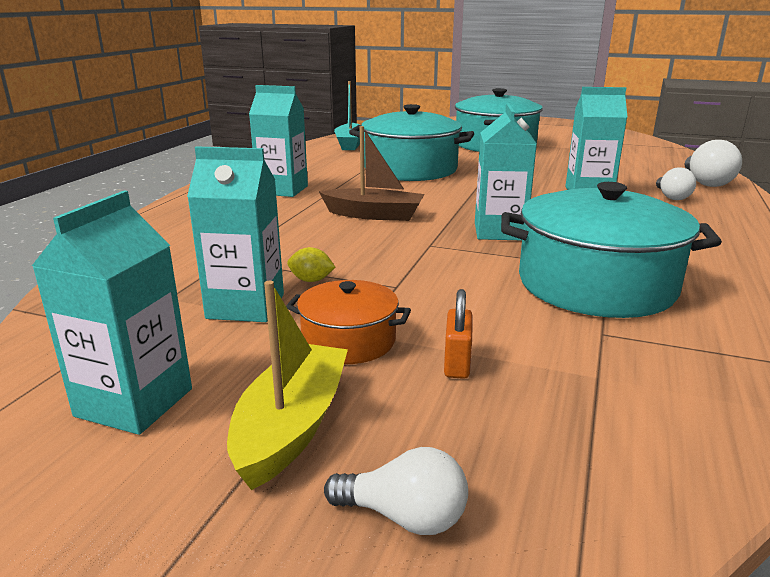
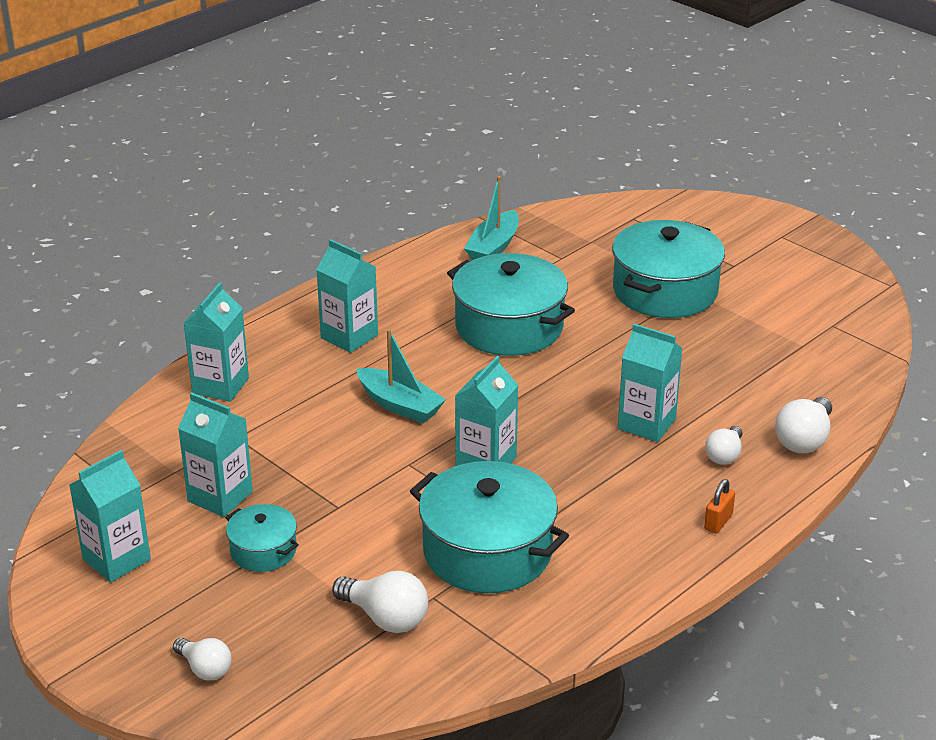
camera: 25 degrees right, 10 degrees up
(178, 232) = (220, 386): none -> turquoise carton
(292, 426) = (187, 603): yellow boat -> none
(311, 280) = (282, 482): yellow lemon -> none
(349, 341) = (263, 550): orange pot -> turquoise pot
(374, 215) = (400, 405): brown boat -> turquoise boat
(457, 363) = (313, 590): orange padlock -> orange padlock (718, 522)
(581, 367) = (385, 618): none -> white light bulb

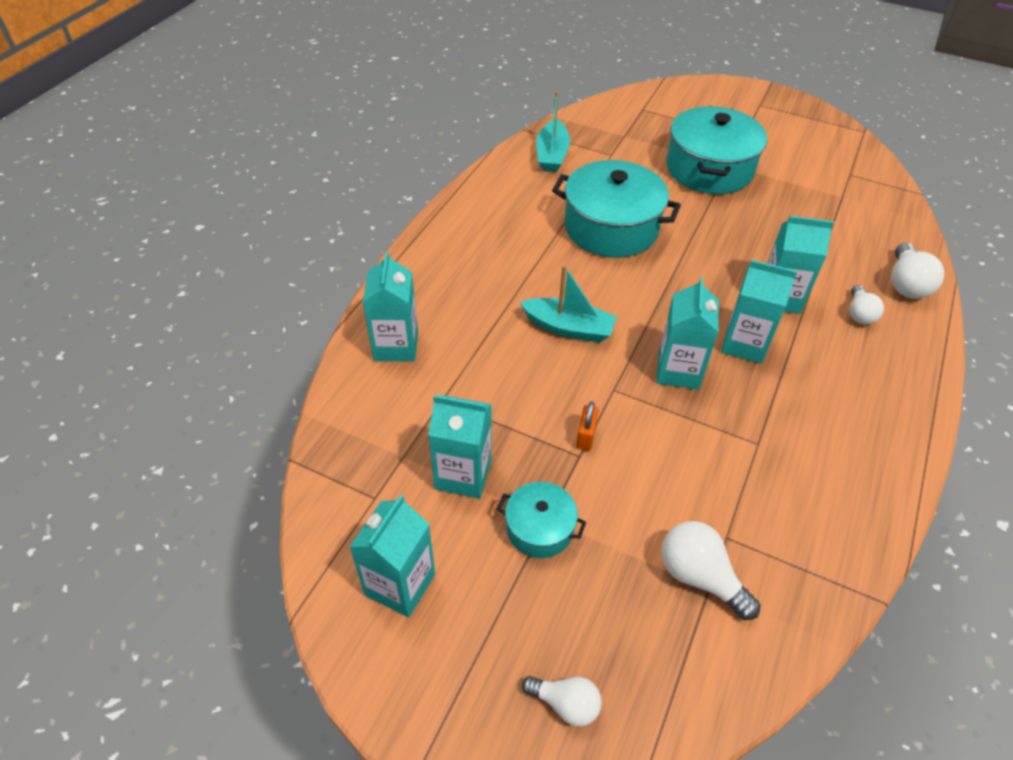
camera: 20 degrees left, 15 degrees up
(349, 337) = (483, 267): turquoise carton -> turquoise carton (744, 344)
(385, 618) = (699, 577): white light bulb -> white light bulb turned 150 degrees counterclockwise
(487, 551) = (740, 469): turquoise pot -> none
(718, 522) = (901, 382): orange padlock -> orange padlock (586, 436)

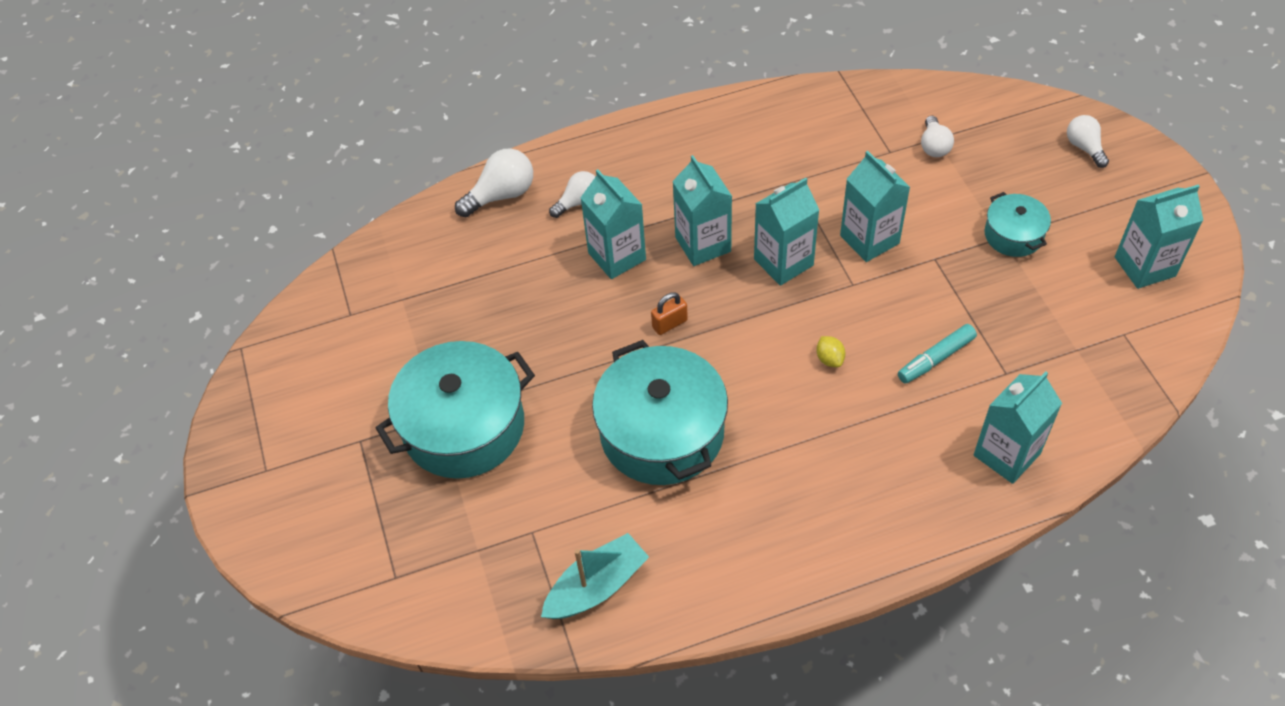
camera: 130 degrees left, 5 degrees up
(463, 474) = (1039, 304): turquoise carton -> turquoise carton (869, 239)
(500, 376) = (936, 359): none -> turquoise marker
(568, 328) = (829, 359): turquoise boat -> yellow lemon
(586, 436) = (915, 267): orange padlock -> orange padlock (669, 324)
(699, 577) = (934, 146): white light bulb -> white light bulb, size x0.66

